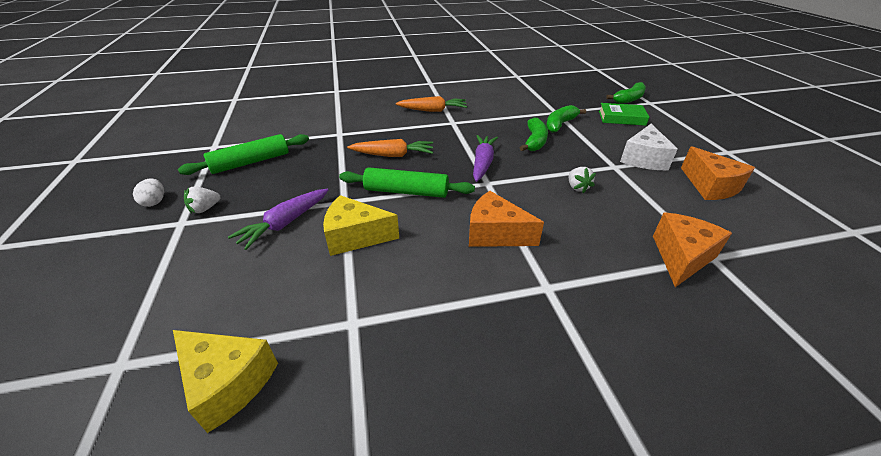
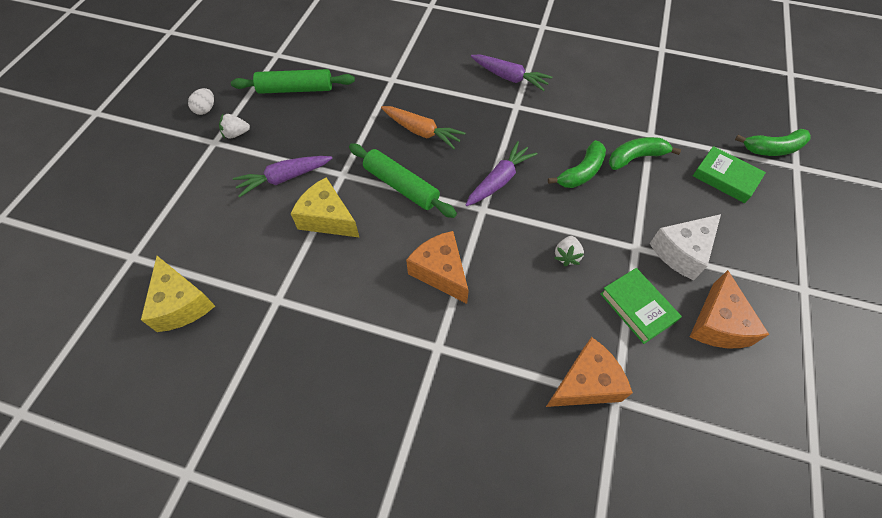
camera: 30 degrees right, 20 degrees up
(433, 110) = (509, 77): orange carrot -> purple carrot
(655, 197) = (637, 307): none -> green book

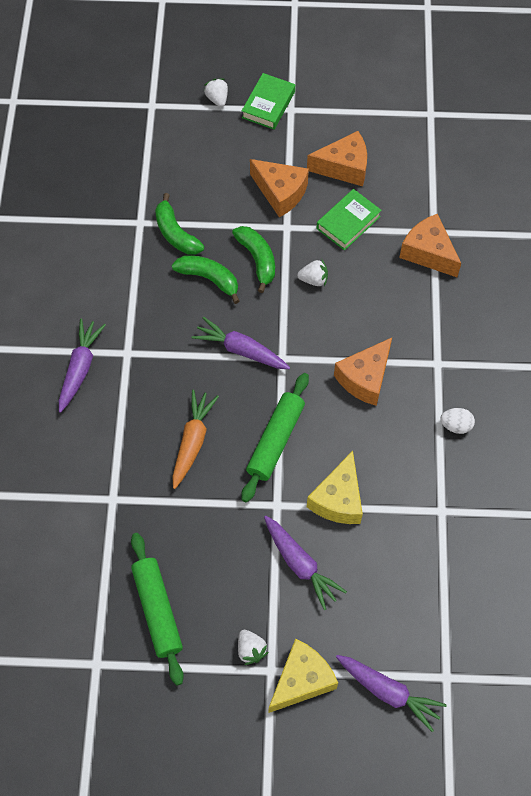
camera: 105 degrees left, 5 degrees up
(149, 211) = (388, 691): none -> purple carrot
(181, 304) = (476, 597): yellow cheese -> yellow cheese (302, 680)
(206, 109) = (220, 709): white egg -> white egg (455, 425)
(681, 252) = (280, 193): white cheese -> orange cheese
(725, 178) = (182, 160): green book -> green book (268, 104)
(772, 149) = (133, 122): green banana -> green banana (257, 259)
(812, 222) = (217, 99): none -> white strawberry

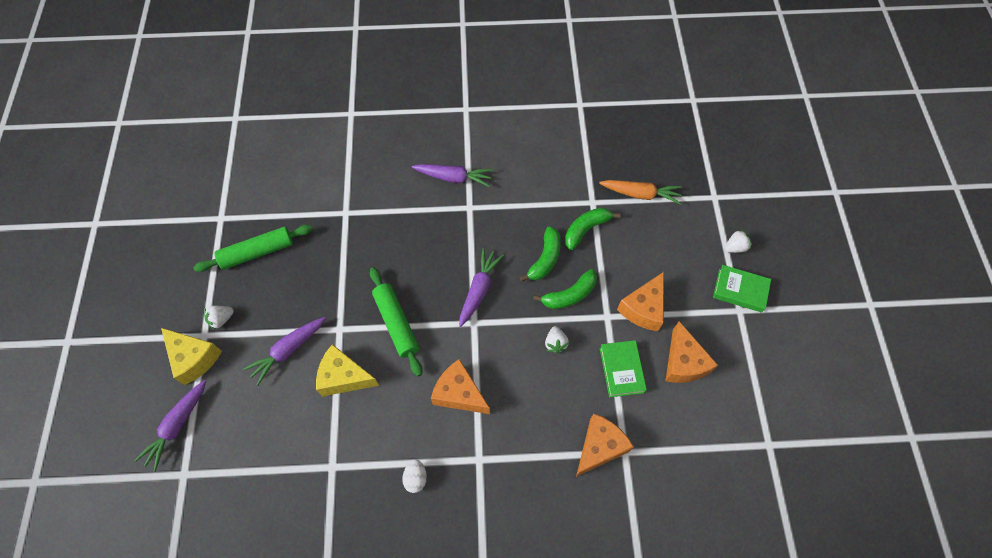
camera: 85 degrees right, 0 degrees up
(192, 441) = (394, 261): orange carrot -> orange carrot (640, 194)
(275, 440) = (396, 323): green rolling pin -> green rolling pin turned 45 degrees clockwise
(348, 222) = (621, 370): green book -> green book turned 45 degrees clockwise

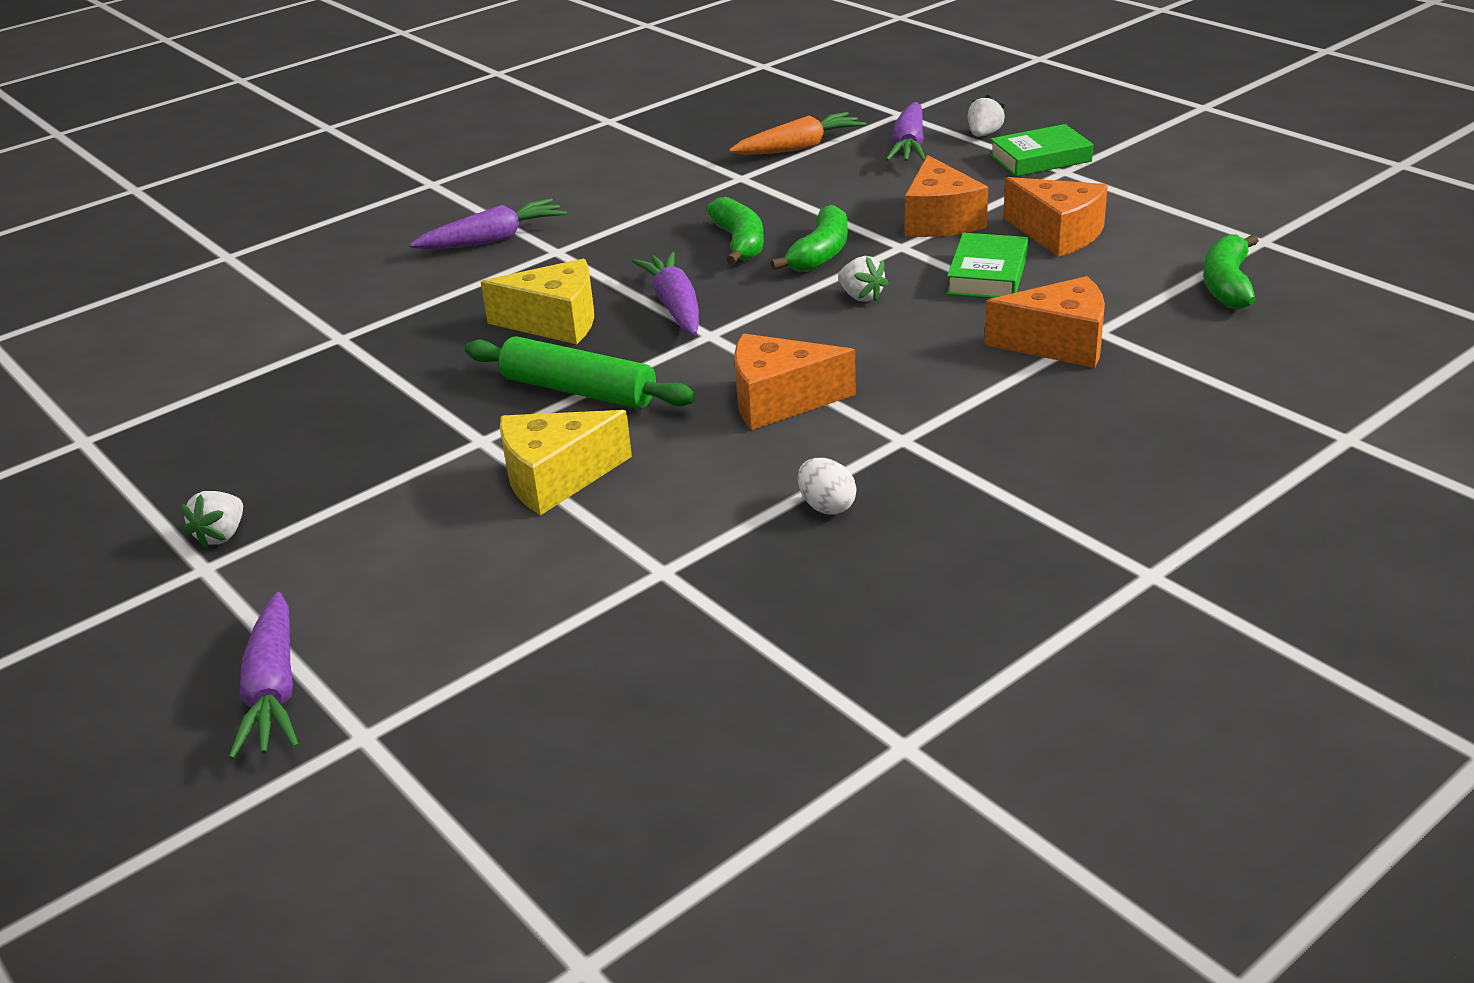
camera: 35 degrees left, 30 degrees down
(194, 358) = (213, 601): yellow cheese -> yellow cheese (555, 322)
(257, 252) = (210, 440): green rolling pin -> none
(288, 350) = (409, 503): purple carrot -> purple carrot (909, 145)
(586, 229) = (763, 199): green banana -> green banana (1227, 284)
(599, 447) = (1058, 344): orange cheese -> orange cheese turned 90 degrees clockwise
(621, 370) = (987, 275): green book -> green book turned 60 degrees clockwise

